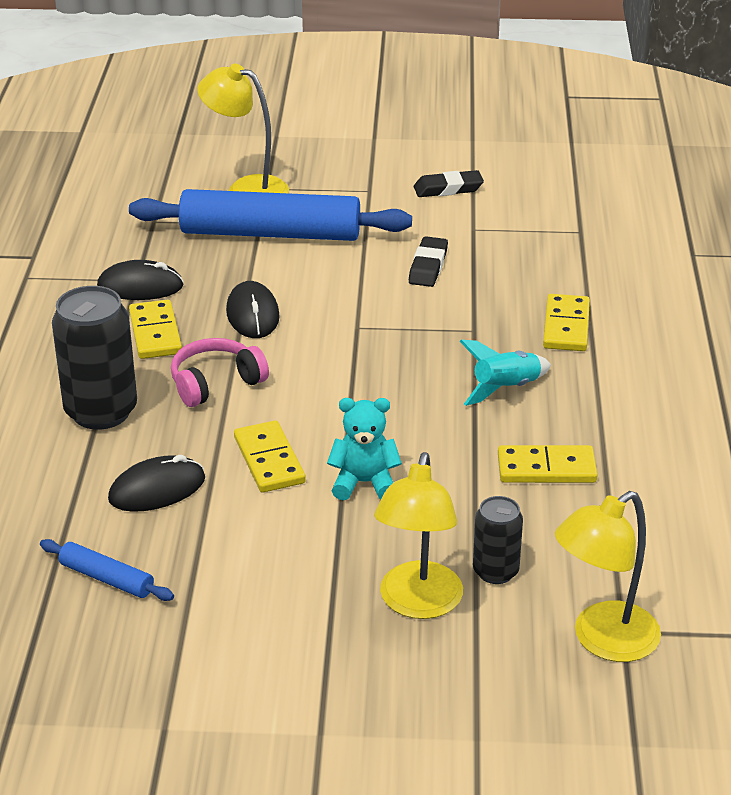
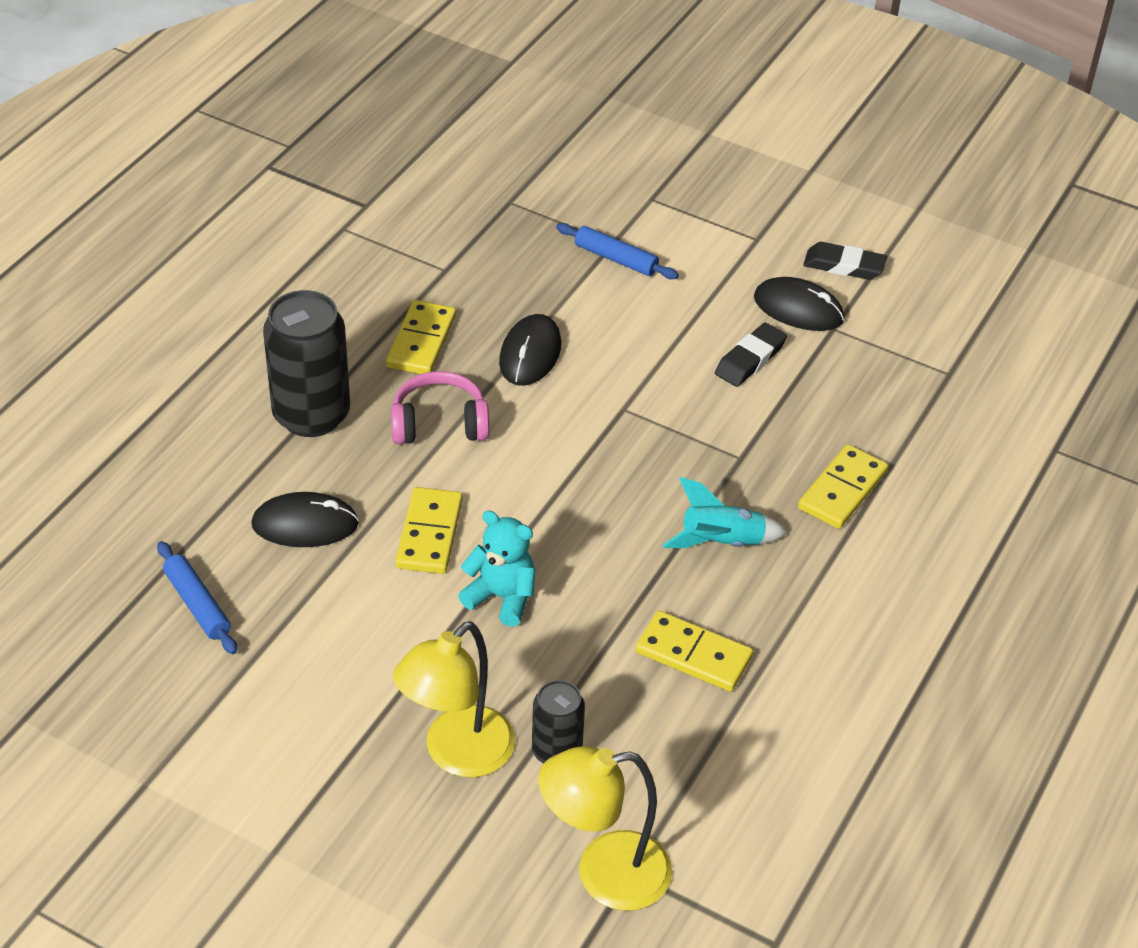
camera: 25 degrees right, 10 degrees up
(140, 286) = (444, 279): black mouse -> black mouse (798, 309)
(246, 188) = (630, 192): yellow lamp -> none
(270, 233) = (616, 259): blue rolling pin -> blue rolling pin, size x0.44

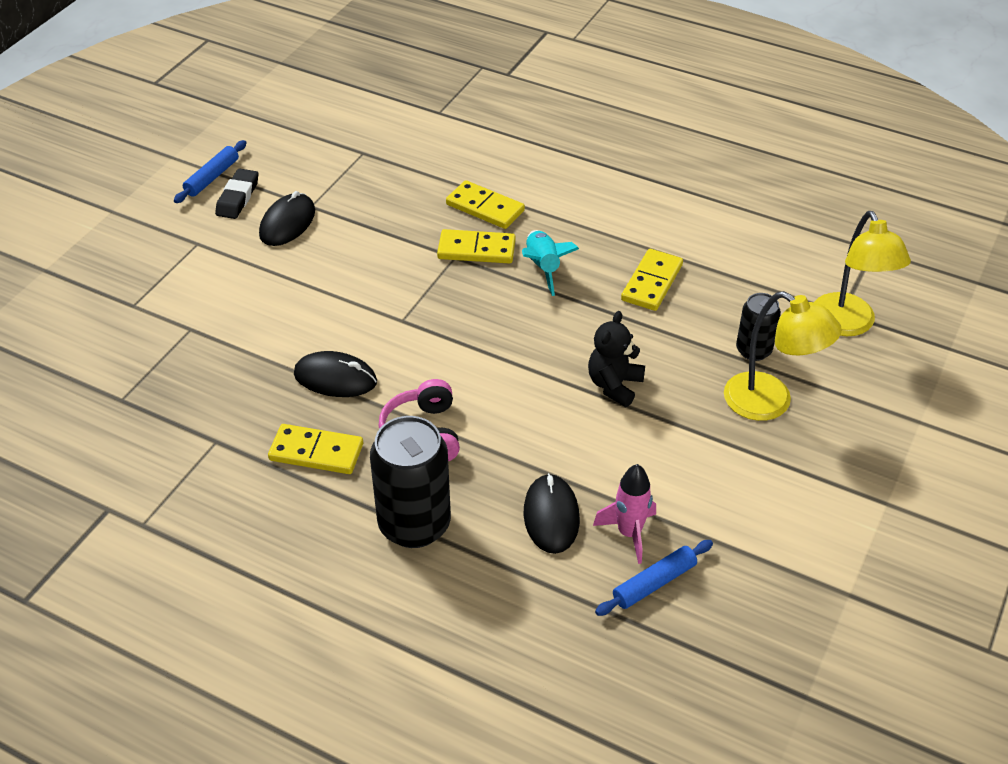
camera: 90 degrees left, 0 degrees up
(269, 589) = (629, 533): none -> pink rocket
(429, 534) = (553, 432): yellow domino -> yellow domino (476, 250)
(501, 597) = (614, 385): turquoise teddy bear -> black teddy bear
(616, 259) = (214, 326): blue rolling pin -> blue rolling pin (212, 177)
(750, 359) = (346, 250): black eraser -> none

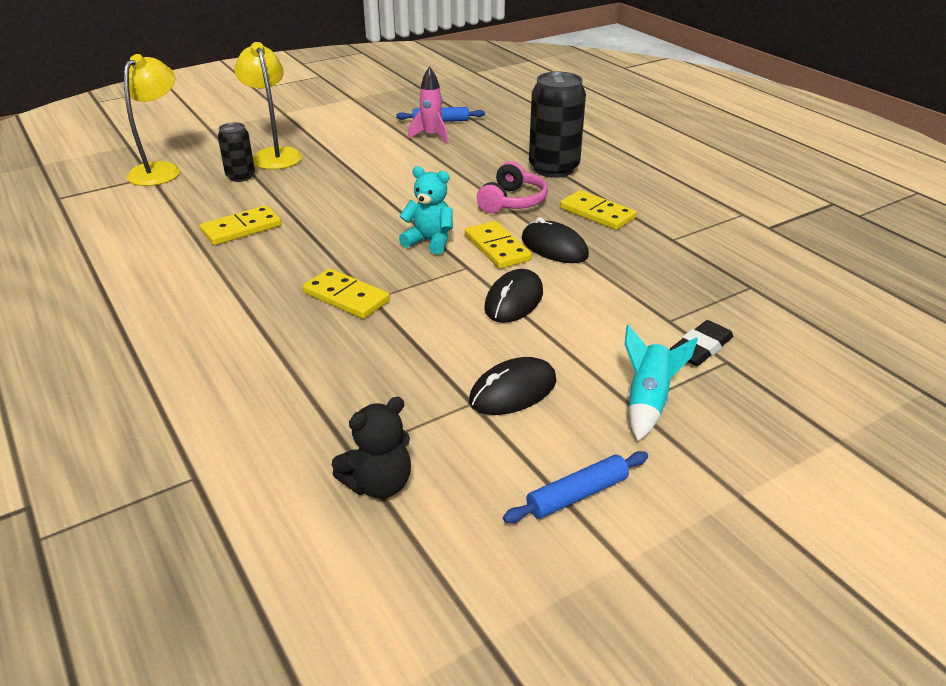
camera: 150 degrees left, 10 degrees down
(238, 197) = (556, 448): black eraser -> black eraser (701, 348)
(462, 337) = (429, 241): none -> turquoise teddy bear
(485, 208) = (292, 331): yellow domino -> yellow domino (497, 248)
(543, 267) = (308, 265): turquoise rocket -> turquoise rocket (648, 402)
(551, 516) = (467, 151): black mouse -> black mouse (514, 300)
(614, 385) = (355, 187): black teddy bear -> black teddy bear (378, 484)

